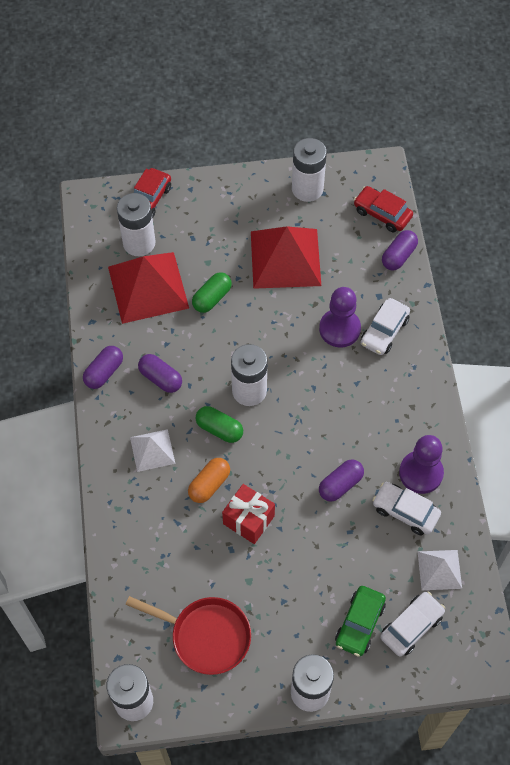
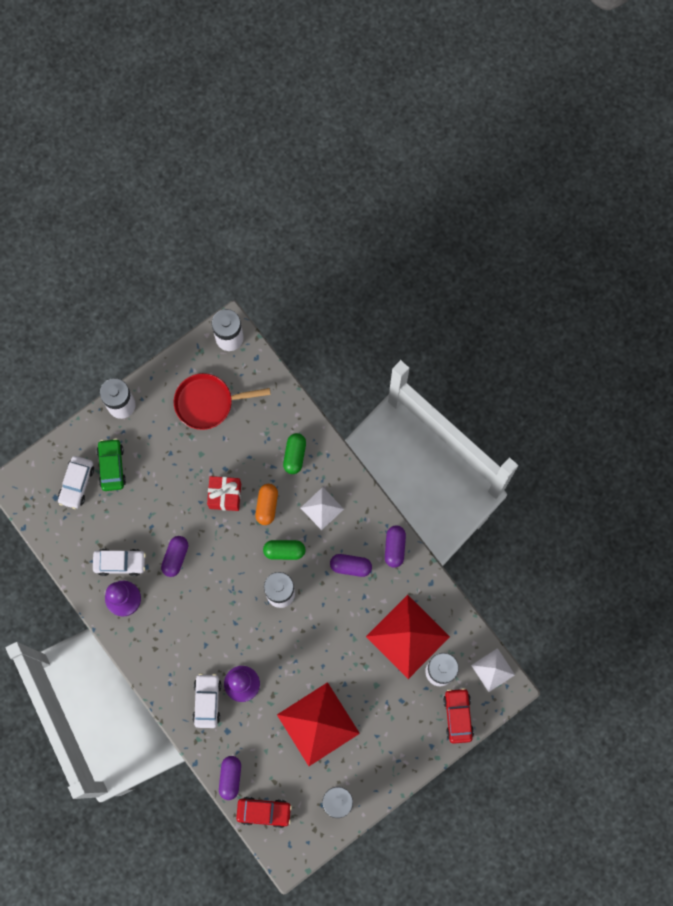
camera: 150 degrees right, 15 degrees up
(212, 298) = (353, 655): green capsule -> green capsule (294, 455)
(439, 570) = (76, 533): white pyramid -> white pyramid (493, 670)

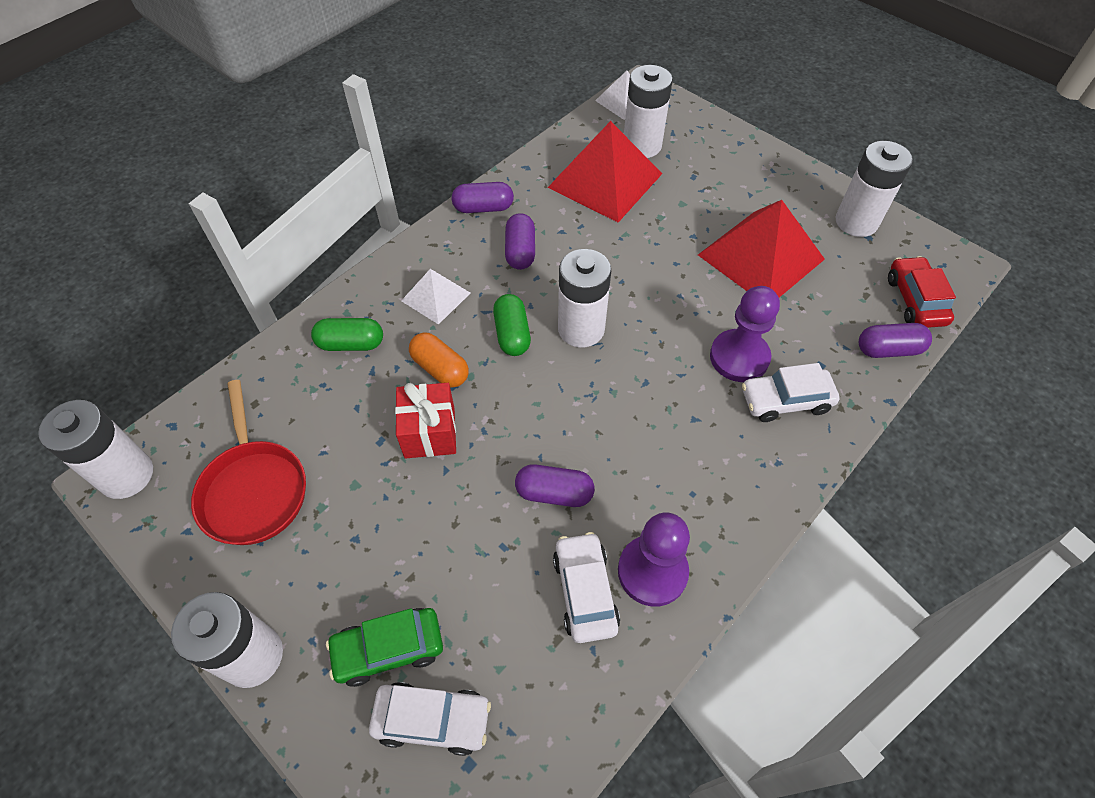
camera: 100 degrees left, 20 degrees down
(267, 506) = (440, 369): orange capsule -> orange capsule turned 45 degrees clockwise
(458, 716) = (692, 124): red car -> none

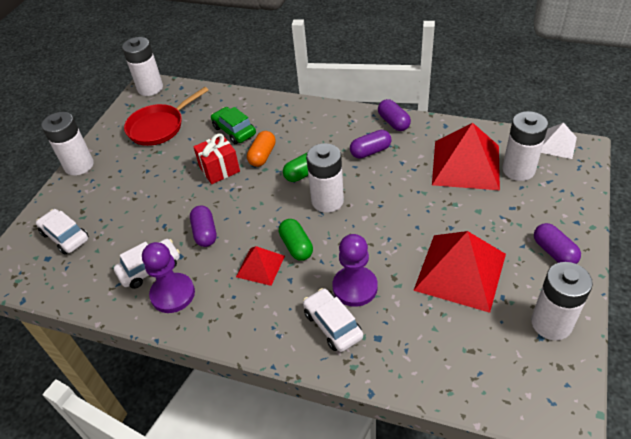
camera: 70 degrees right, 10 degrees down
(351, 344) = (259, 117): green capsule -> green capsule (296, 246)
(388, 649) = (95, 207): green car -> green car (234, 131)
(432, 720) = (65, 236): white car -> white car turned 150 degrees clockwise
(436, 297) = (311, 133): white pyramid -> none
(655, 444) = (260, 266): none -> red pyramid
(888, 349) = (422, 380): purple capsule -> purple capsule (554, 252)
(915, 300) = (491, 388): red car -> none

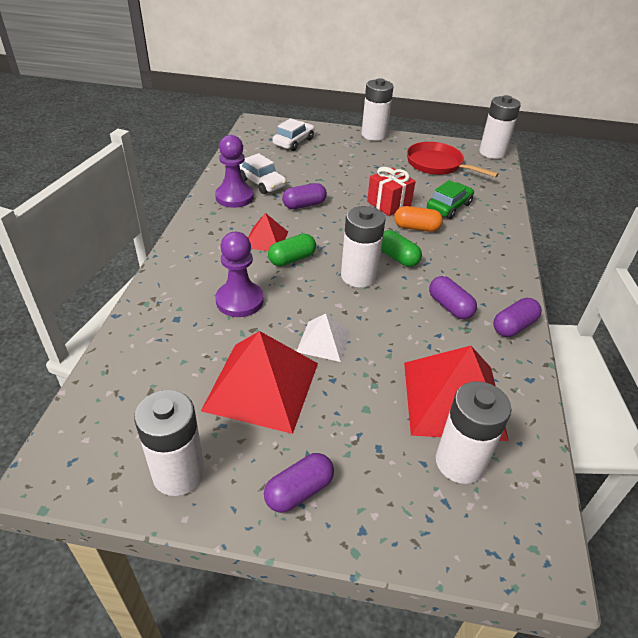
camera: 75 degrees right, 5 degrees down
(332, 325) = (194, 288): white car -> none
(556, 144) = (541, 524): white pyramid -> white pyramid (324, 341)

